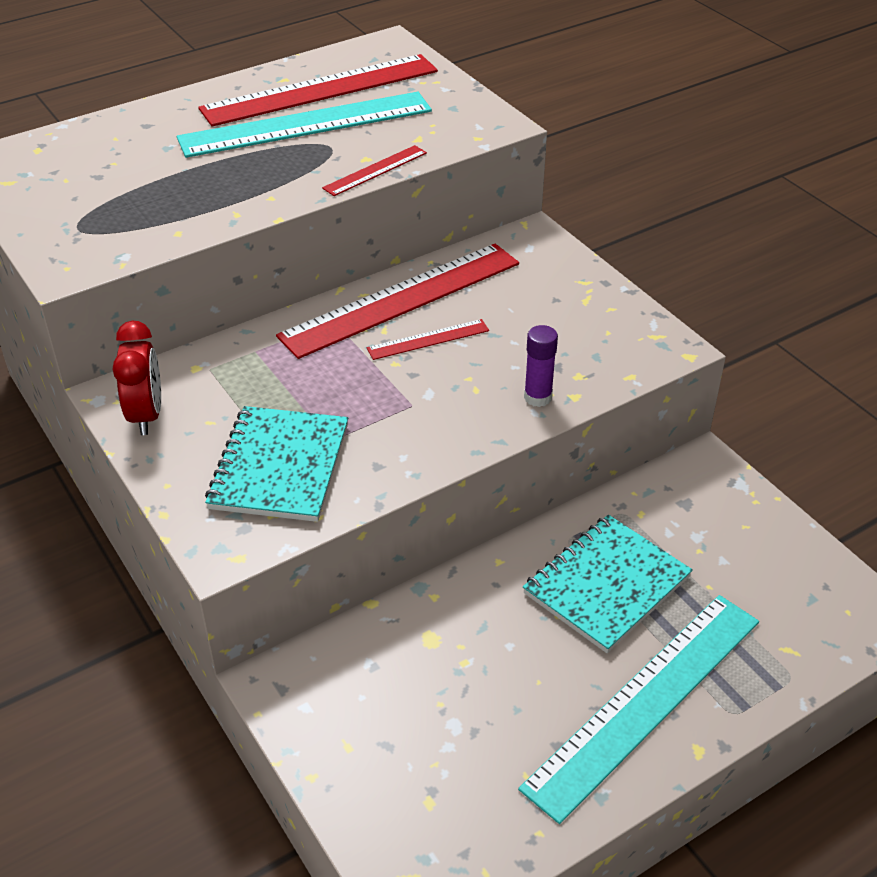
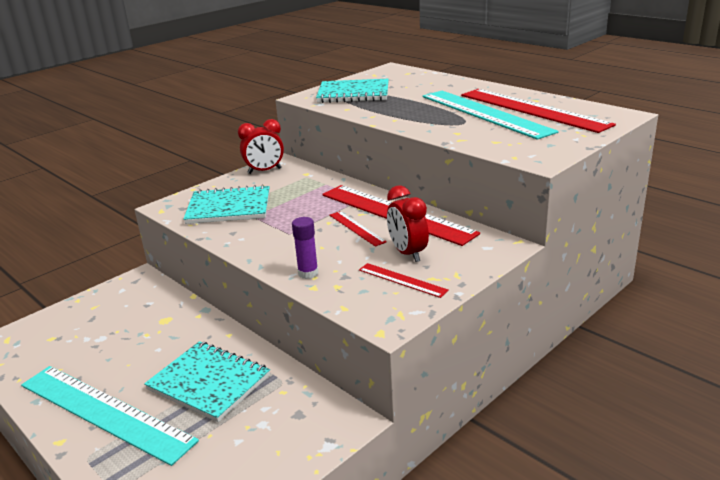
camera: 80 degrees right, 15 degrees down
(100, 216) = (353, 93): none -> turquoise notebook
(375, 170) = (444, 137): red ruler -> red ruler (402, 280)
(519, 308) = (407, 253): none -> red clock

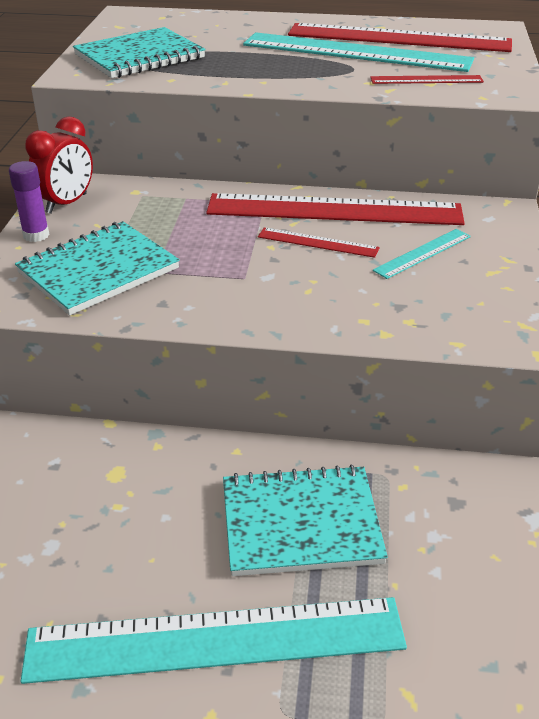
camera: 40 degrees left, 10 degrees up
(308, 273) = (351, 319): purple glue stick -> purple glue stick (36, 235)
(402, 280) = (466, 286): red ruler -> red ruler (426, 80)
(407, 253) = (422, 253): red clock -> turquoise ruler

